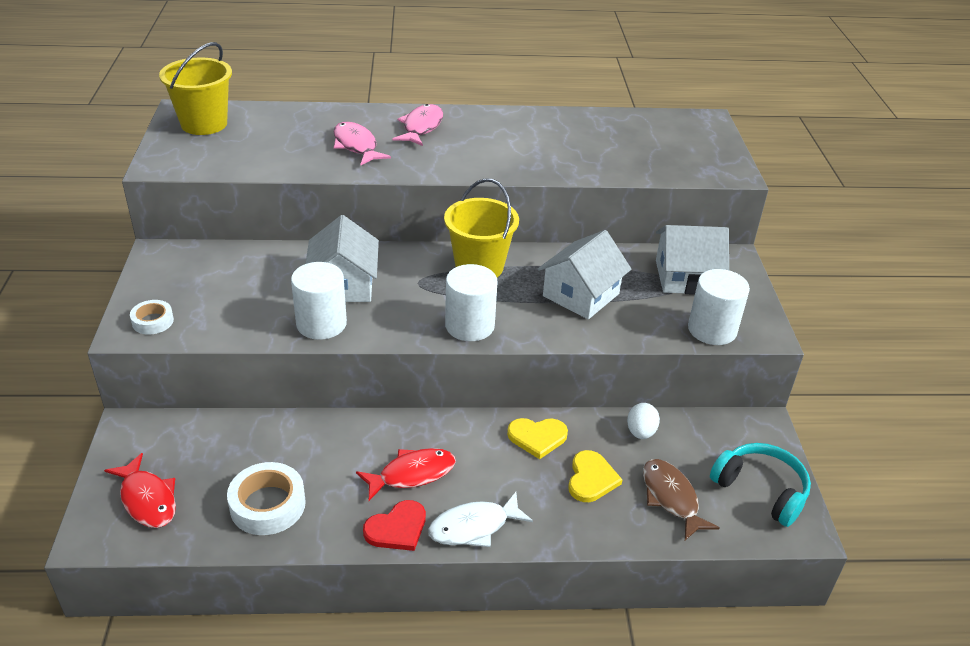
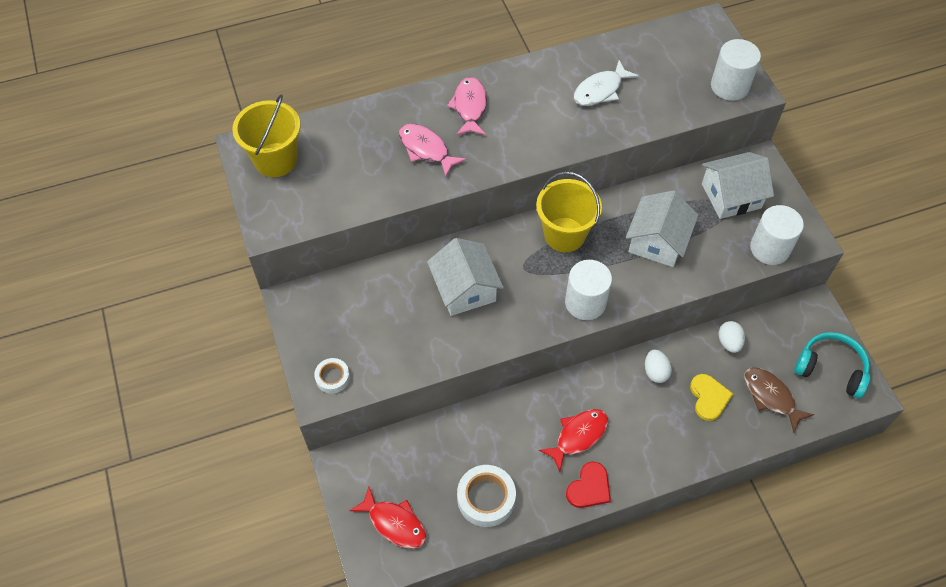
camera: 15 degrees left, 20 degrees up
(321, 324) = (469, 337): white cylinder -> white cylinder (729, 86)
(474, 527) = (643, 468): white fish -> white fish (600, 90)
(537, 437) = (655, 372): yellow heart -> white egg

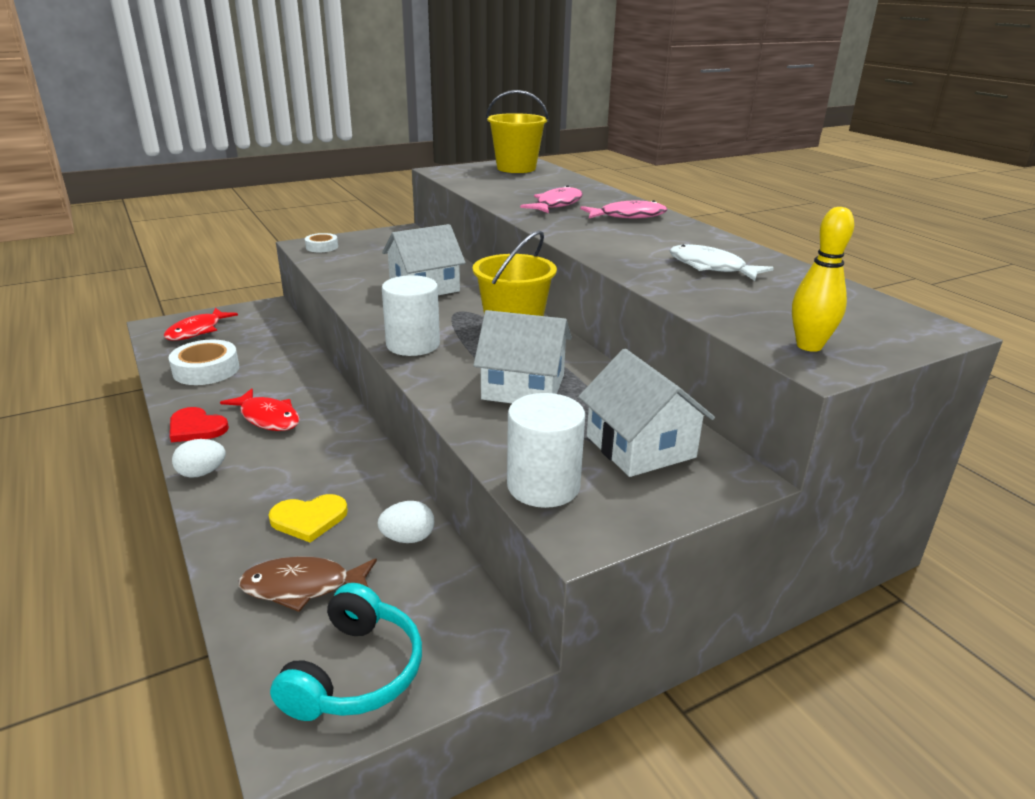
camera: 80 degrees right, 30 degrees down
(655, 372) = (356, 470): white egg -> white egg (202, 473)
(729, 86) = (809, 346): white cylinder -> yellow bowling pin
(771, 397) = (303, 587): brown fish -> brown fish turned 135 degrees counterclockwise

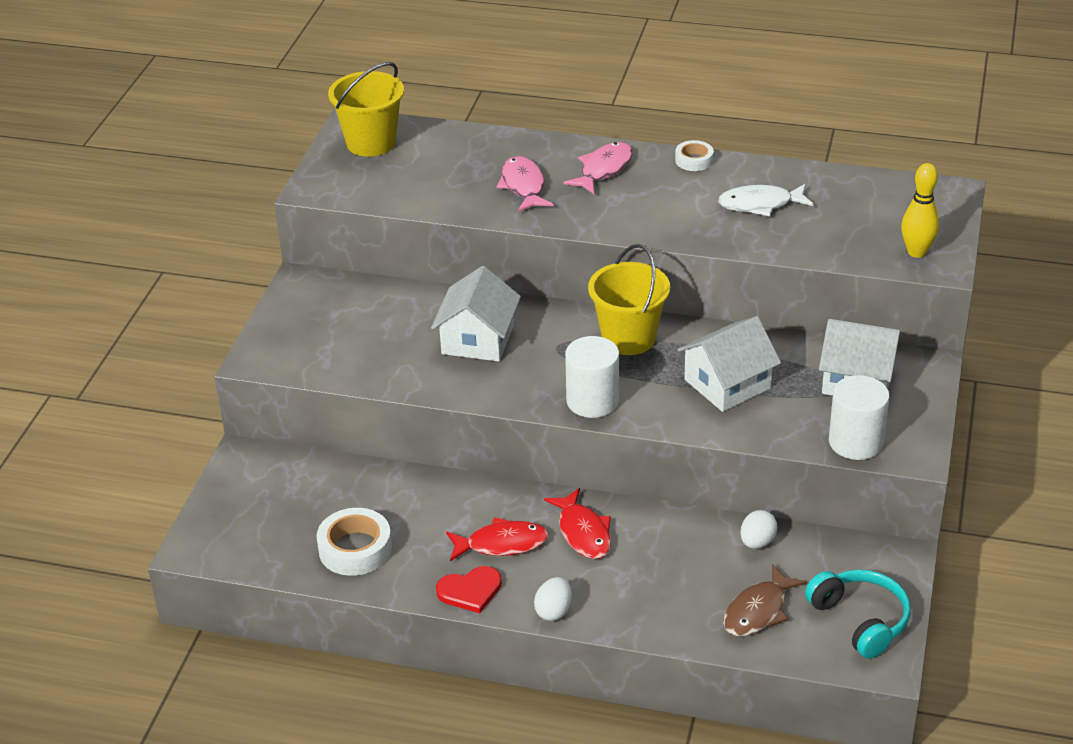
camera: 45 degrees left, 10 degrees up
(197, 331) = (247, 525): red fish -> red fish (583, 532)
(309, 519) = (682, 578): yellow heart -> none
(322, 247) = (280, 353): white tape -> white tape (694, 160)

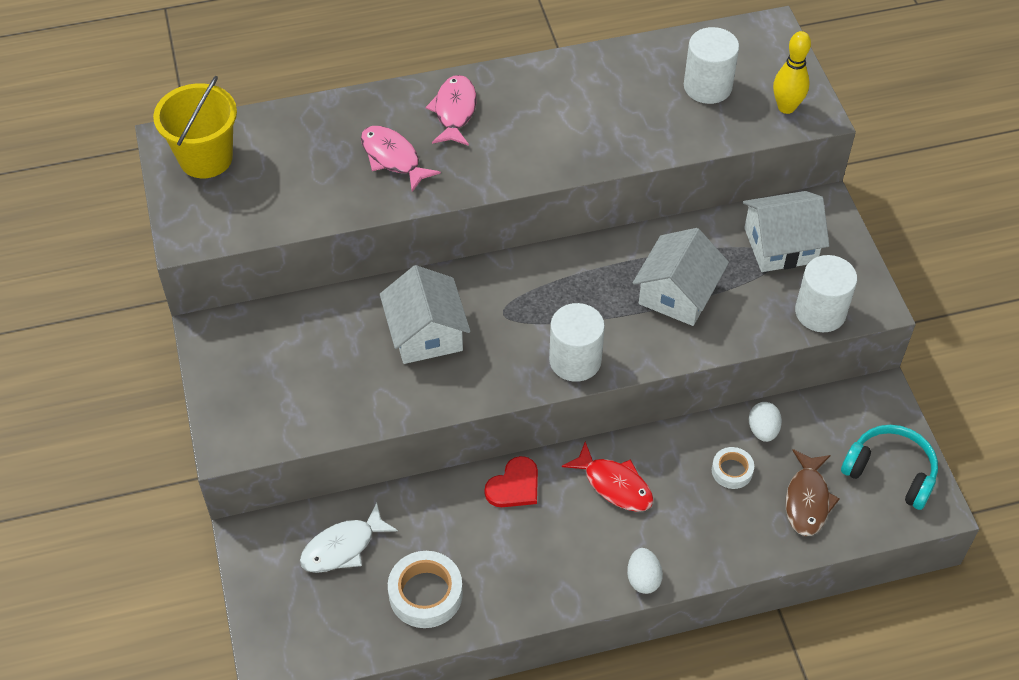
camera: 30 degrees left, 15 degrees up
(470, 591) = (558, 591): red heart -> red heart (514, 486)
(502, 544) = (553, 528): red fish -> none
(628, 338) = (560, 277): yellow bucket -> none
(694, 160) = (529, 71): white tape -> white tape (732, 471)
(760, 204) = (621, 102): white fish -> white fish (343, 547)
(852, 216) = (707, 86): none -> white cylinder

